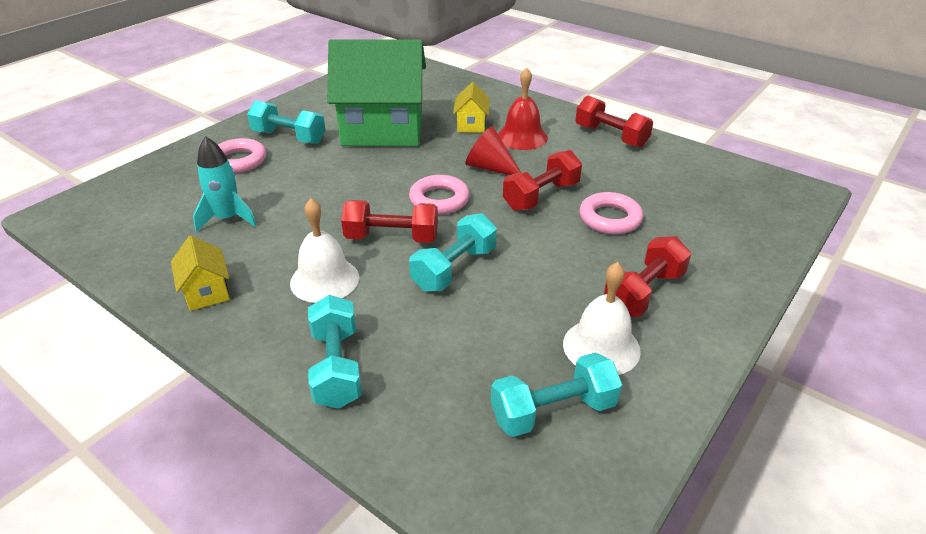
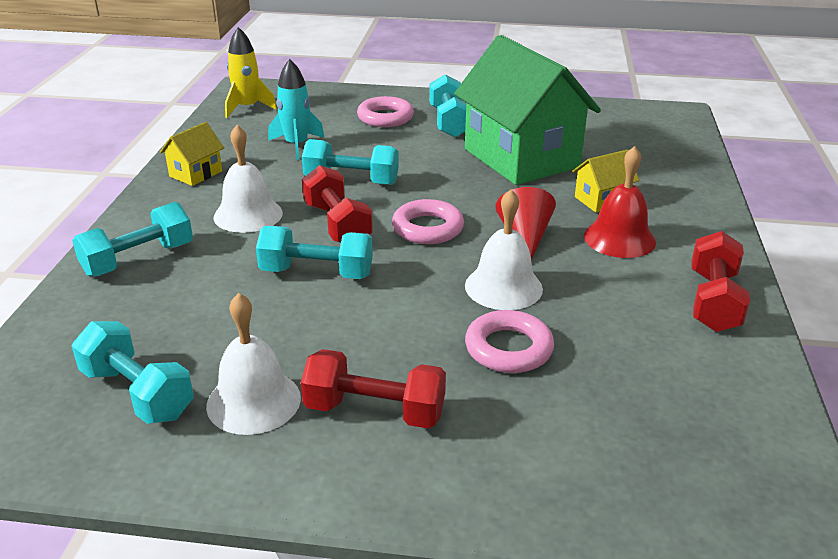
camera: 60 degrees right, 5 degrees down
(106, 224) = (247, 108): none -> yellow rocket
(329, 210) = (351, 181): none -> turquoise dumbbell
(541, 196) = (503, 287): red dumbbell -> white bell

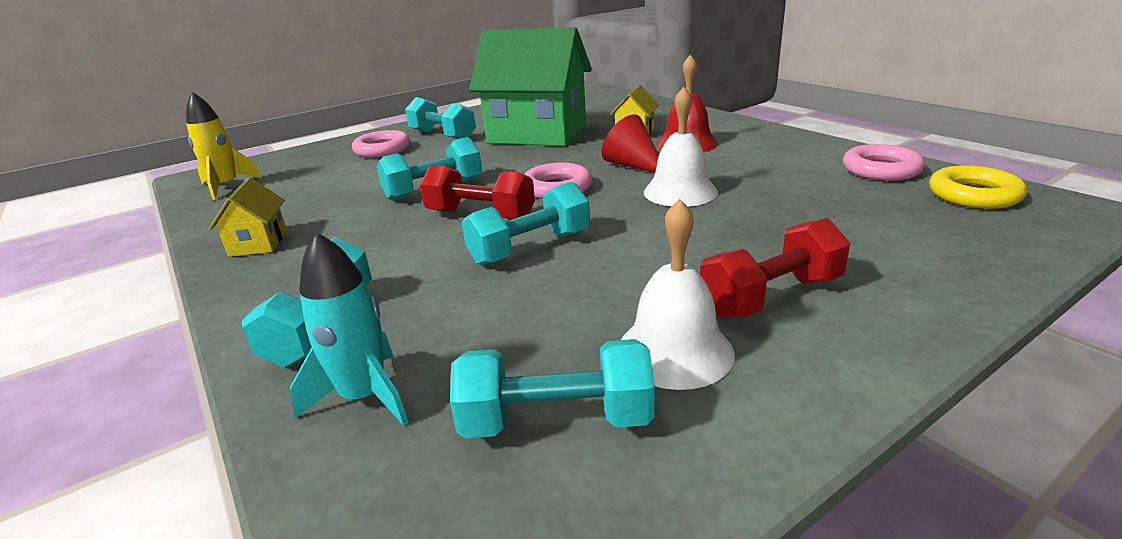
camera: 40 degrees left, 5 degrees down
(248, 215) = (380, 244): white bell -> none
(296, 145) = (333, 189): turquoise rocket -> turquoise rocket (364, 397)
(508, 348) = (759, 217): pink ring -> pink ring (881, 169)
(713, 301) = (798, 146): red dumbbell -> none
(742, 453) = (973, 195): none -> yellow ring

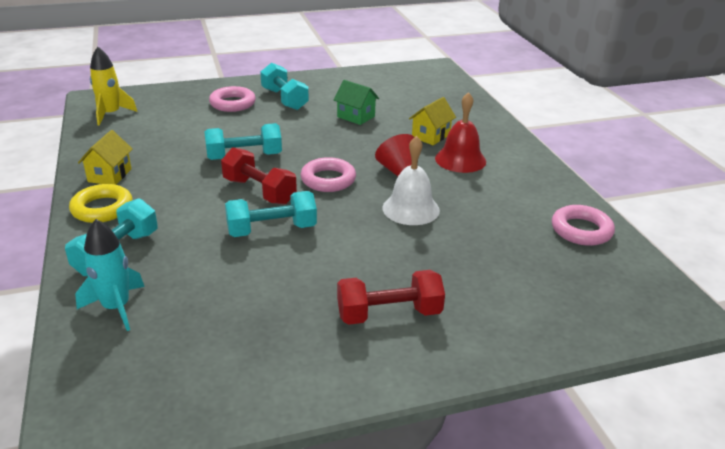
camera: 15 degrees right, 5 degrees up
(537, 134) = (356, 116): green house -> green house, size x0.42
(556, 420) = (203, 353): turquoise dumbbell -> none
(674, 351) = (298, 332): white bell -> none
(973, 195) = (622, 275): yellow ring -> yellow ring (102, 208)

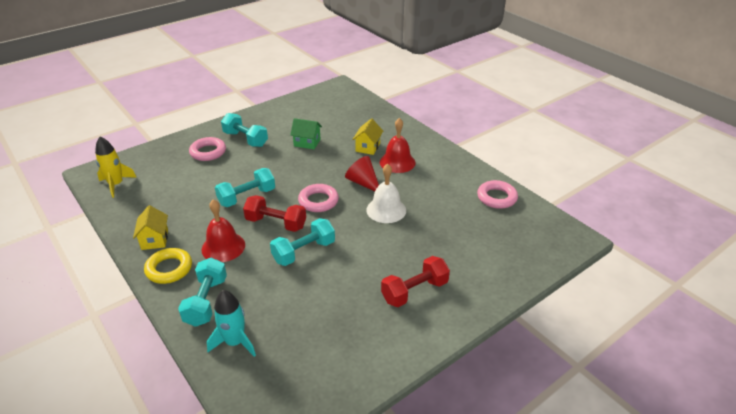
camera: 20 degrees left, 5 degrees up
(179, 201) = (223, 247): none -> red bell

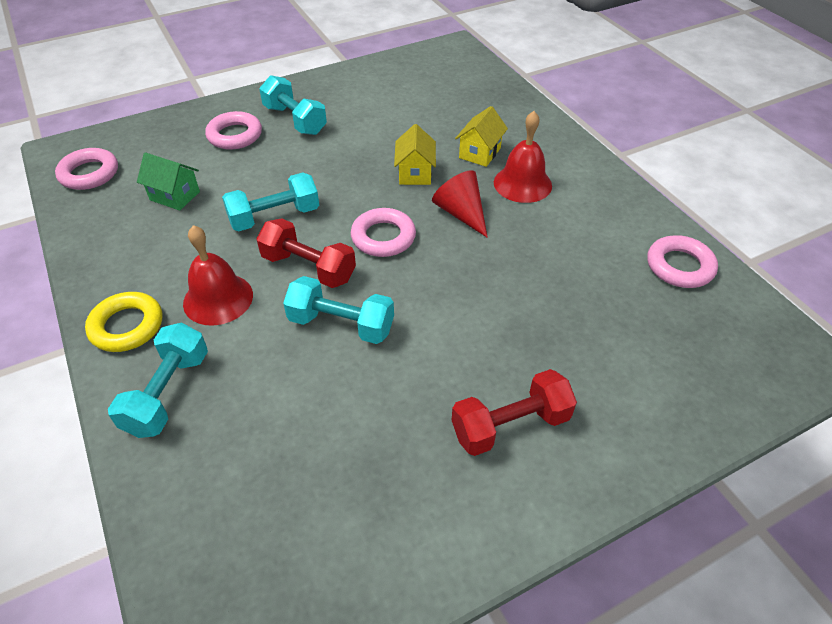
camera: 10 degrees right, 10 degrees up
(116, 185) = (89, 174): yellow rocket -> pink ring
(155, 239) = (119, 272): yellow house -> yellow house (415, 173)
(235, 342) = (194, 477): turquoise rocket -> none
(304, 251) = (341, 324): turquoise dumbbell -> turquoise dumbbell turned 45 degrees clockwise
(307, 143) = (386, 135): green house -> green house (175, 196)
(386, 210) = (489, 266): white bell -> none

